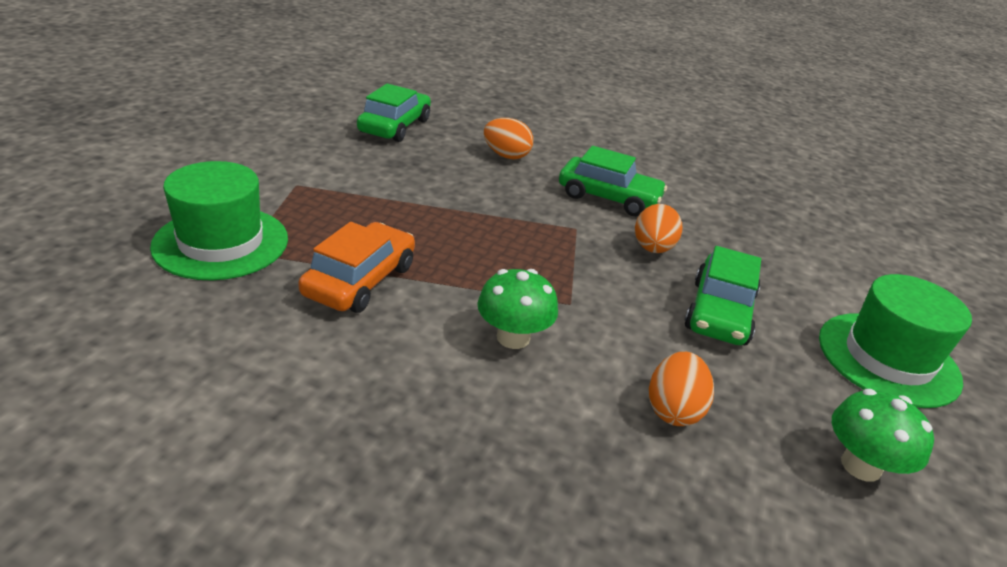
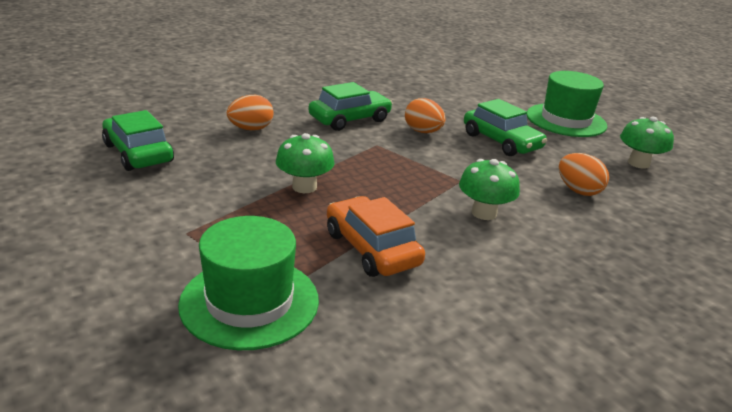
camera: 55 degrees left, 5 degrees down
(432, 213) = (304, 187): none -> green mushroom

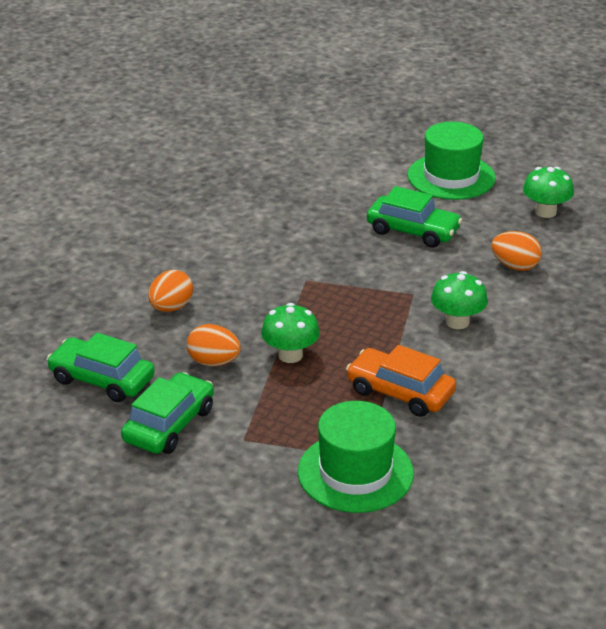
camera: 25 degrees left, 5 degrees up
(350, 119) = (251, 256): green car -> green car (169, 425)
(423, 132) = (333, 246): orange egg -> orange egg (214, 362)

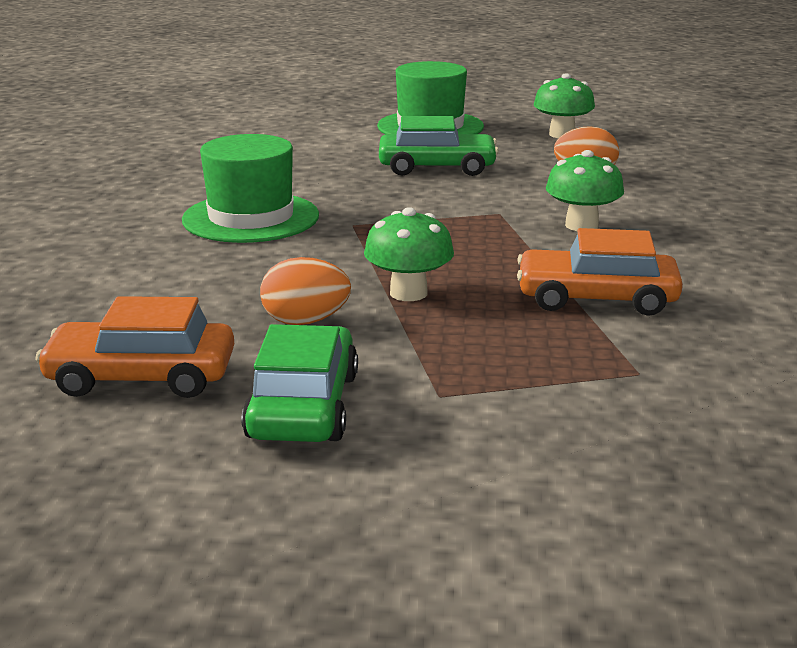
camera: 25 degrees left, 10 degrees down
(102, 379) = (141, 377): green car -> orange car
(171, 308) = (188, 280): orange egg -> none
(355, 472) = (645, 393): green hat -> green hat (251, 218)

